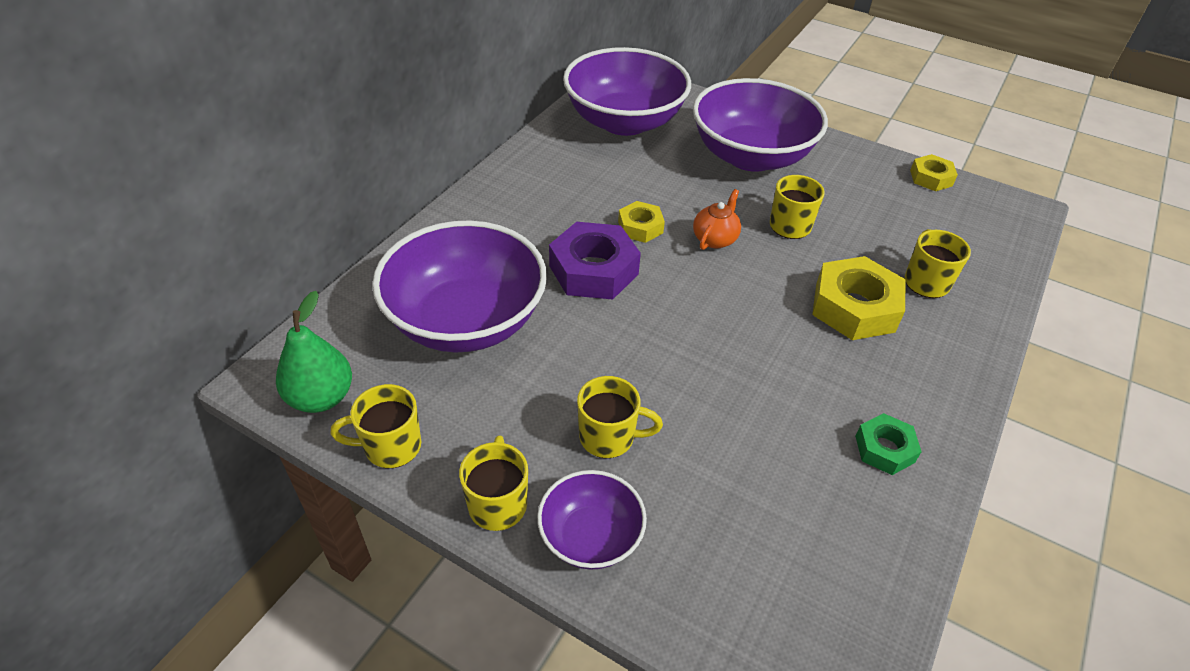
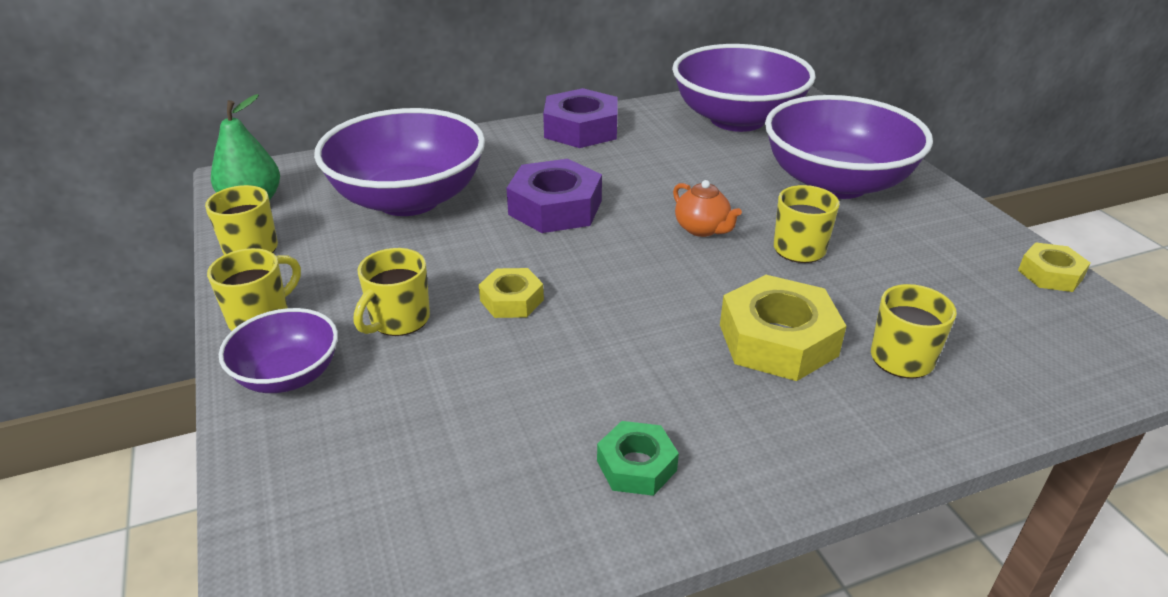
camera: 40 degrees right, 10 degrees down
(519, 181) = (581, 129): none -> purple nut
(608, 437) = (399, 320): yellow mug -> yellow mug turned 75 degrees clockwise
(640, 227) = (641, 195): yellow nut -> yellow nut (511, 300)
(715, 239) = (702, 229): orange teapot -> orange teapot turned 75 degrees clockwise

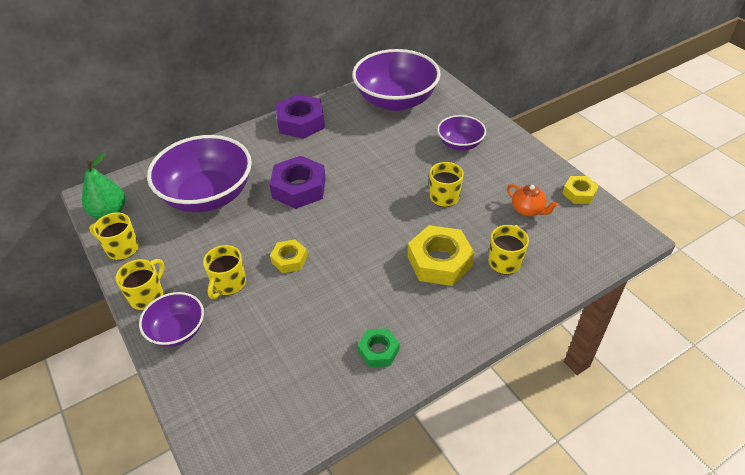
camera: 10 degrees left, 10 degrees up
(702, 229) = (388, 191): orange teapot -> orange teapot (528, 210)
(836, 183) = (460, 144): purple bowl -> purple bowl, size x0.52

